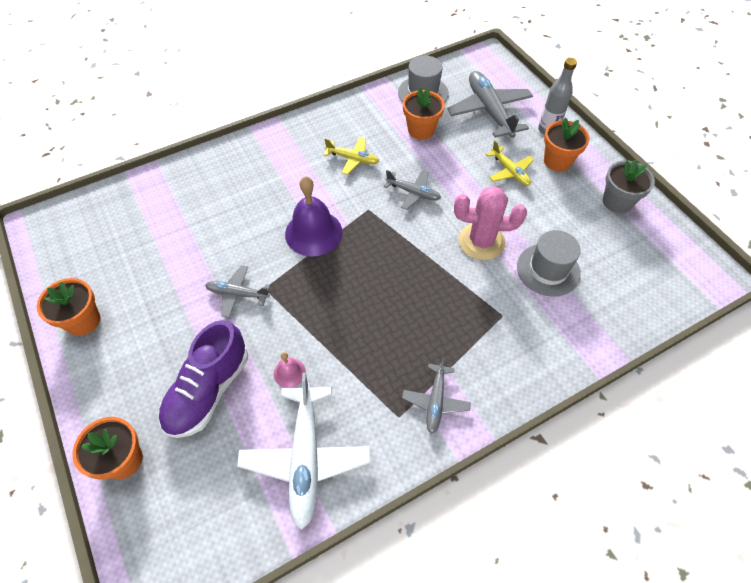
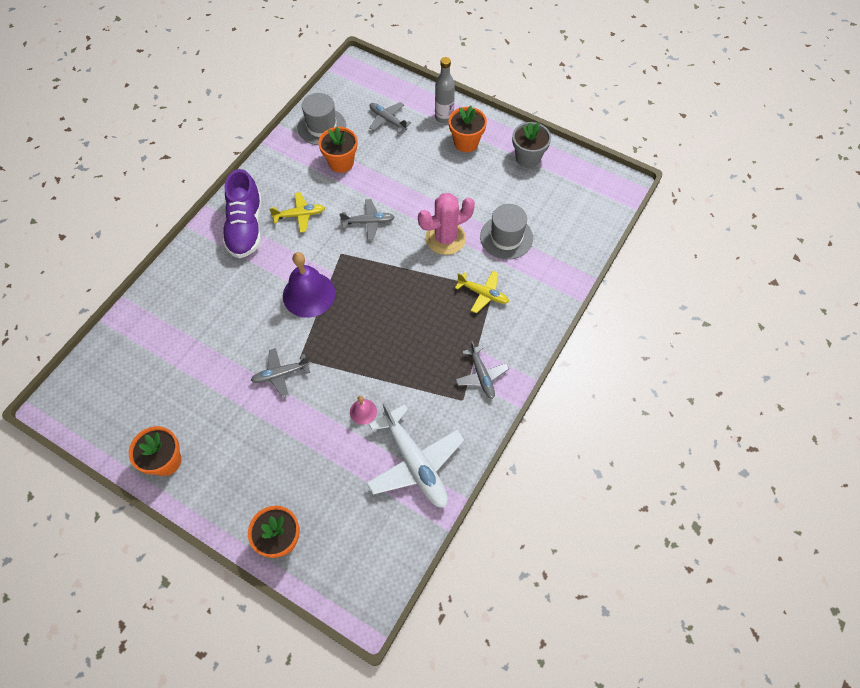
camera: 30 degrees left, 5 degrees up
(208, 390) = (310, 457): purple shoe -> purple shoe (246, 227)
(489, 111) = (387, 120): grey plane -> grey plane, size x0.55
(509, 171) = (434, 168): yellow plane -> yellow plane (483, 294)

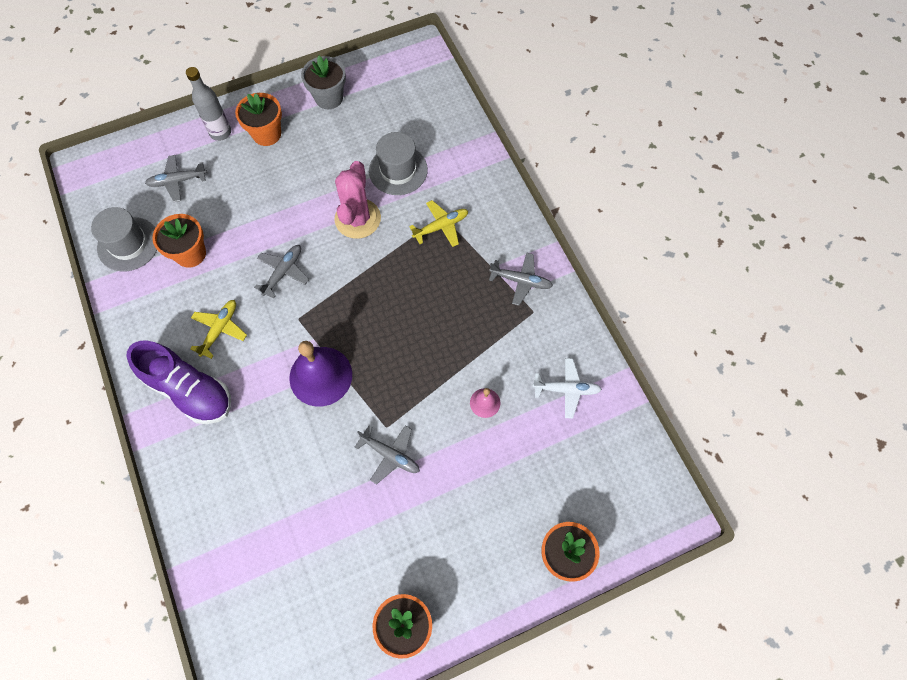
camera: 55 degrees left, 5 degrees up
(281, 374) = (390, 455): grey plane -> grey plane turned 75 degrees counterclockwise
(415, 462) = (566, 389): white plane -> white plane, size x0.55

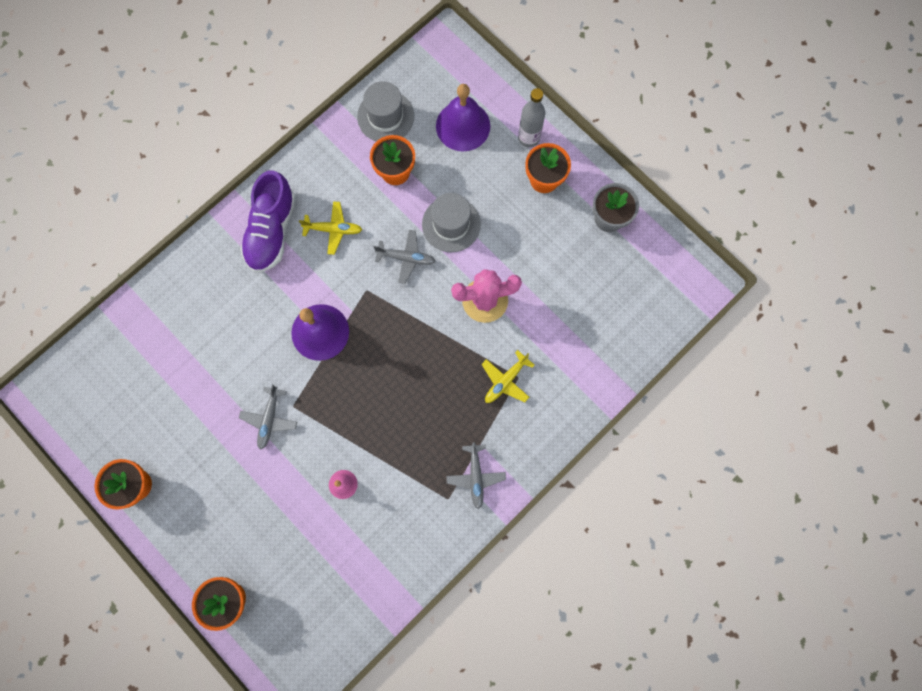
camera: 70 degrees right, 10 degrees up
(177, 181) = (463, 126): grey plane -> purple bell
(398, 170) = (552, 316): grey hat -> grey hat (451, 224)
(441, 227) = (505, 380): yellow plane -> yellow plane turned 90 degrees clockwise
(566, 389) = (380, 555): white plane -> none

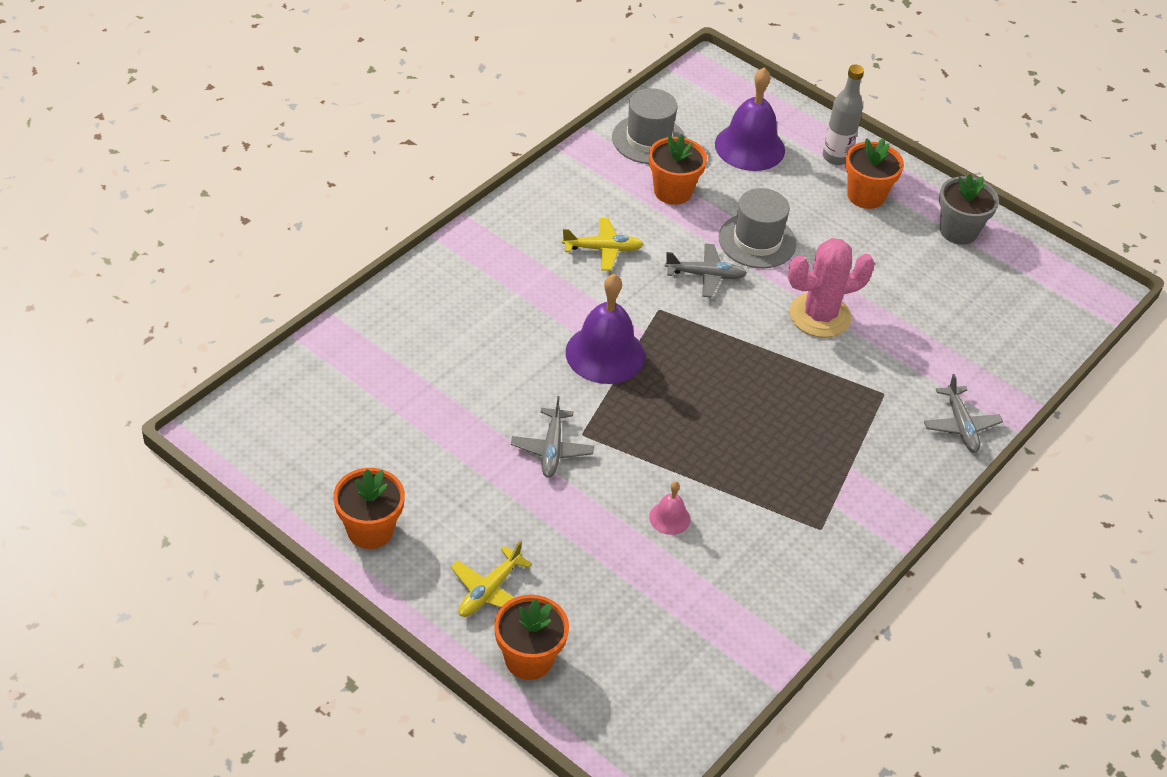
camera: 10 degrees left, 30 degrees down
(272, 231) = (520, 252): purple shoe -> none
(475, 476) = (853, 502): grey plane -> grey plane (960, 425)
(505, 380) = (868, 397): yellow plane -> yellow plane (489, 590)

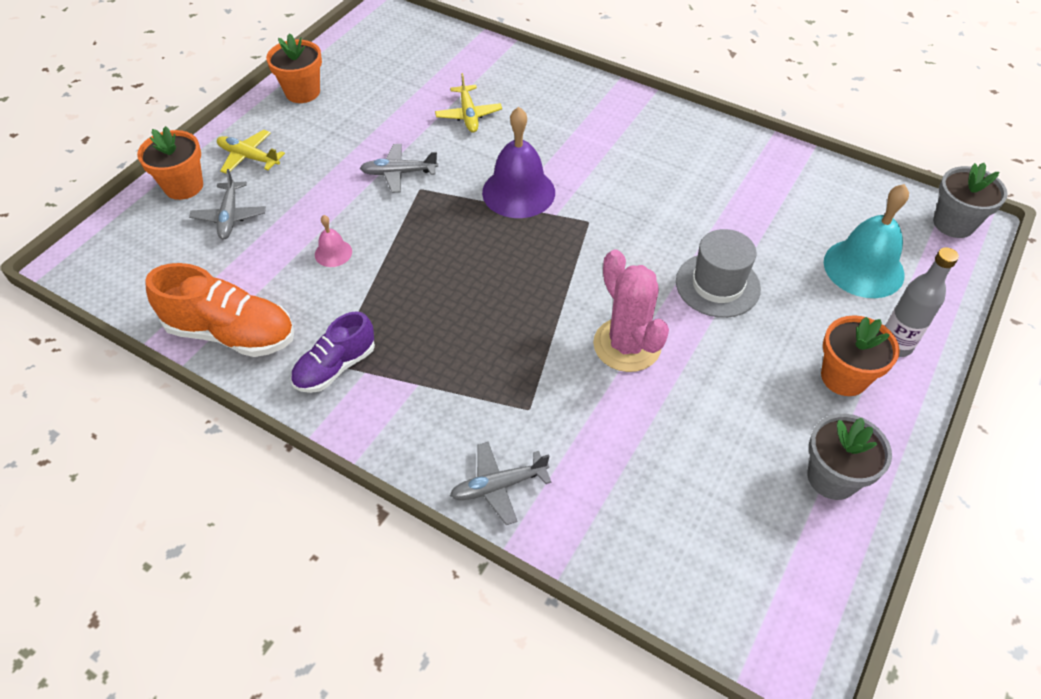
camera: 85 degrees right, 5 degrees up
(602, 249) = (651, 176): yellow plane -> yellow plane (468, 115)
(648, 139) = (825, 190): grey hat -> none
(672, 191) = (758, 215): orange flower pot -> none
(705, 275) = (648, 249): grey plane -> grey plane (230, 216)
(706, 78) = (953, 223): none -> grey flower pot
(749, 147) = (863, 268): purple bell -> turquoise bell
(773, 611) = (231, 333): none -> orange shoe
(825, 526) = (335, 367): none -> purple shoe

